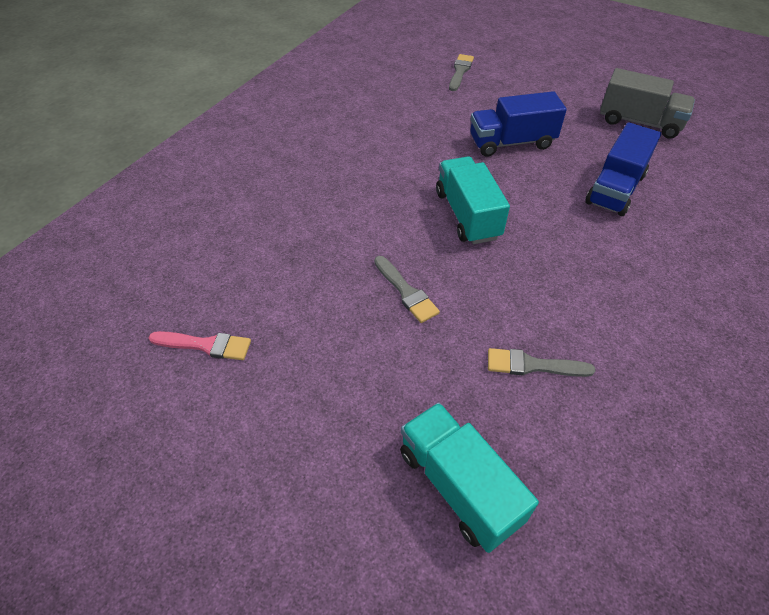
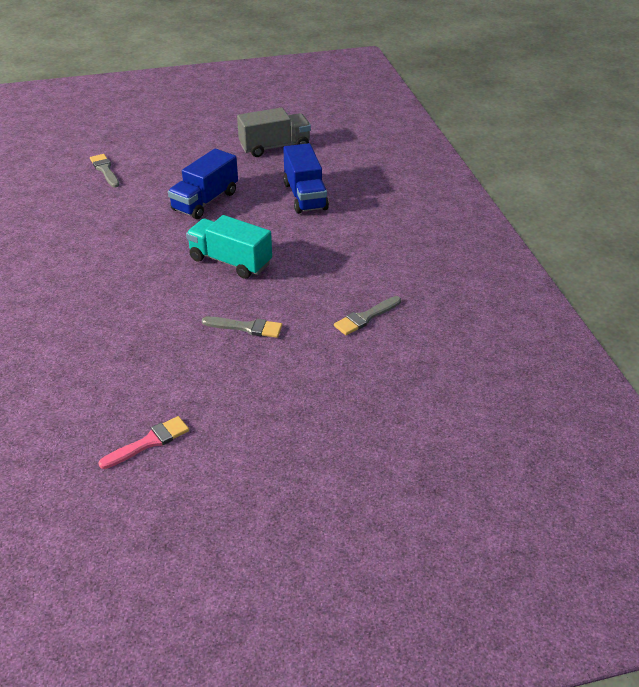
camera: 45 degrees left, 10 degrees down
(459, 485) = (394, 397): turquoise truck -> none

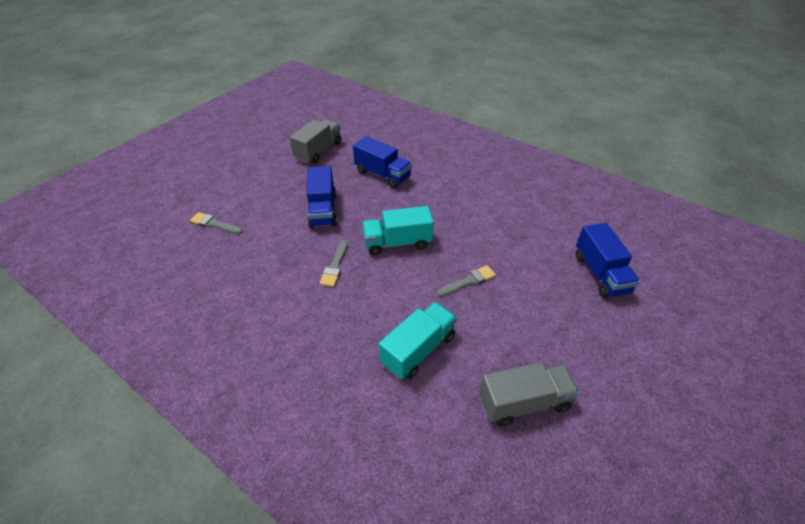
camera: 40 degrees left, 5 degrees up
(125, 351) = (418, 350): none -> turquoise truck
(149, 442) = (524, 402): pink brush -> grey truck
(365, 317) = (521, 233): grey brush -> grey brush (335, 266)
(391, 399) = (600, 274): none -> blue truck

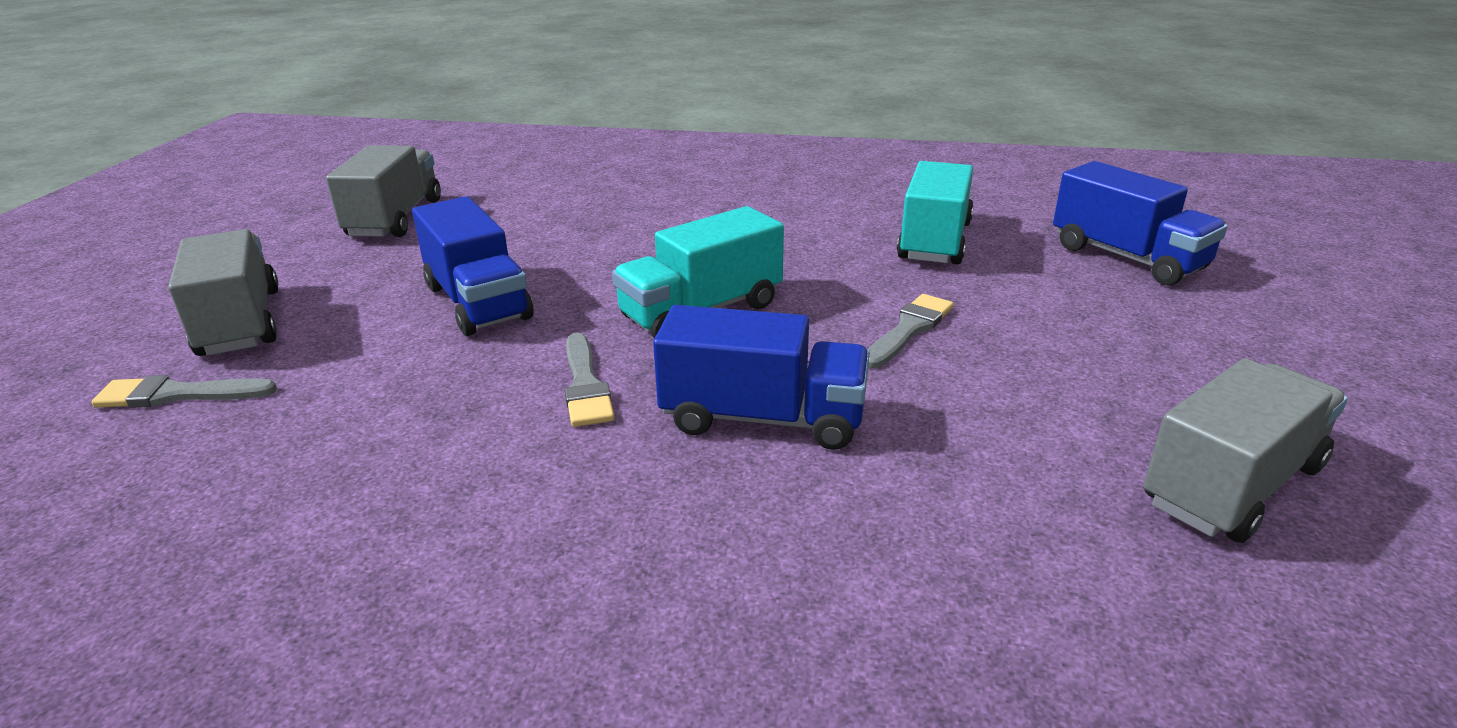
camera: 25 degrees left, 15 degrees down
(244, 195) = (240, 322): none -> grey truck
(382, 175) = (576, 223): blue truck -> blue truck (763, 418)
(418, 350) = (921, 471): turquoise truck -> turquoise truck (934, 241)

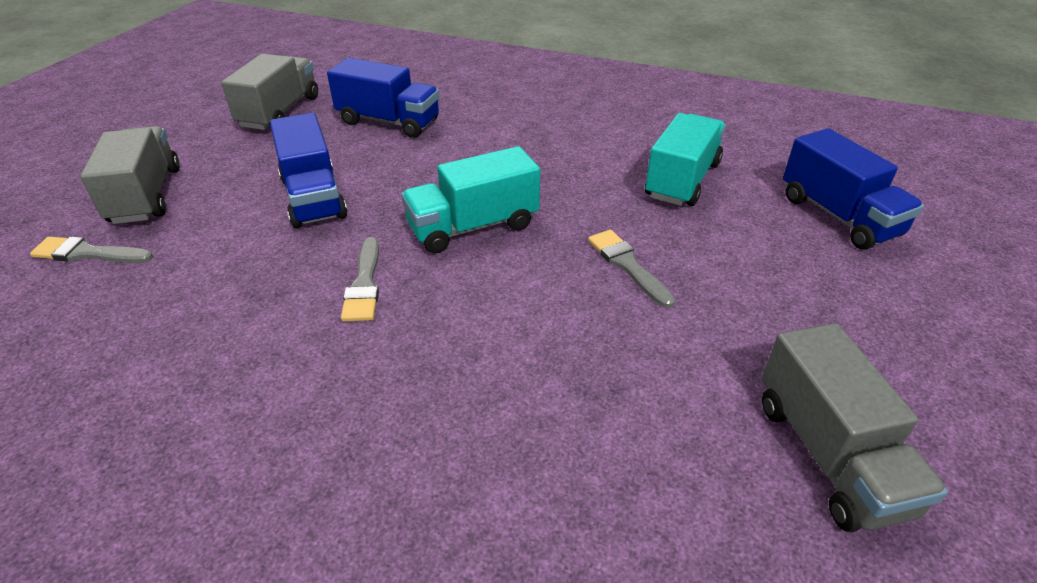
camera: 10 degrees right, 10 degrees up
(763, 418) = (482, 334): blue truck -> blue truck (388, 122)
(909, 329) = (627, 265): grey brush -> grey brush turned 75 degrees counterclockwise
(1232, 485) = (829, 455): grey truck -> grey truck turned 105 degrees clockwise

